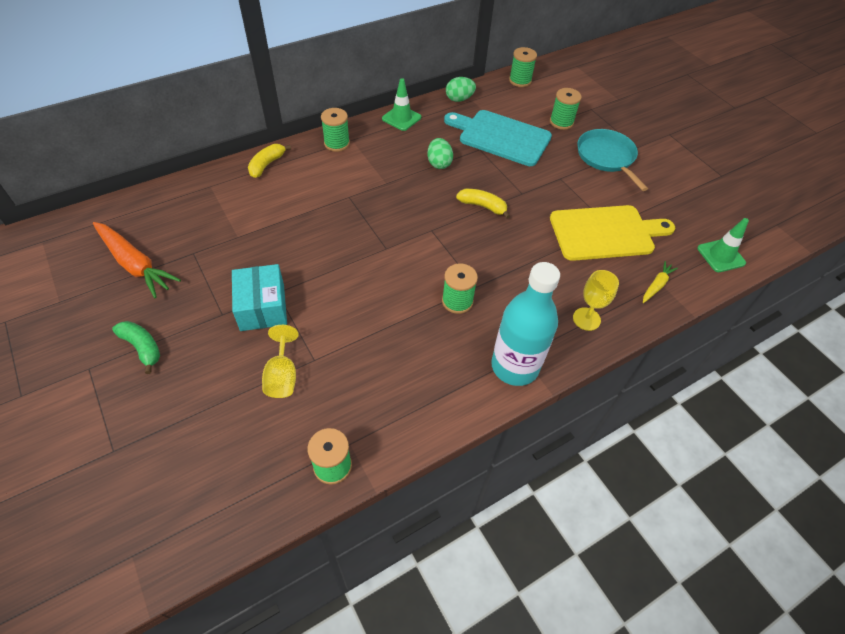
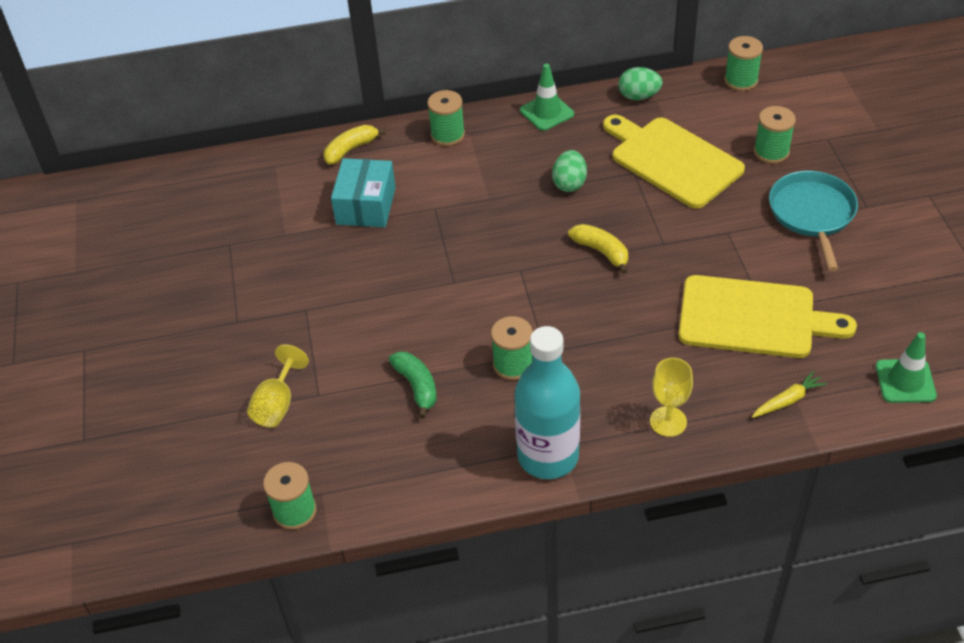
camera: 25 degrees right, 5 degrees down
(135, 264) = (163, 245): orange carrot -> none
(142, 347) = (143, 340): green banana -> green banana (417, 386)
(262, 307) = (283, 323): turquoise box -> turquoise box (366, 206)
(501, 137) = (672, 160): turquoise cutting board -> yellow cutting board

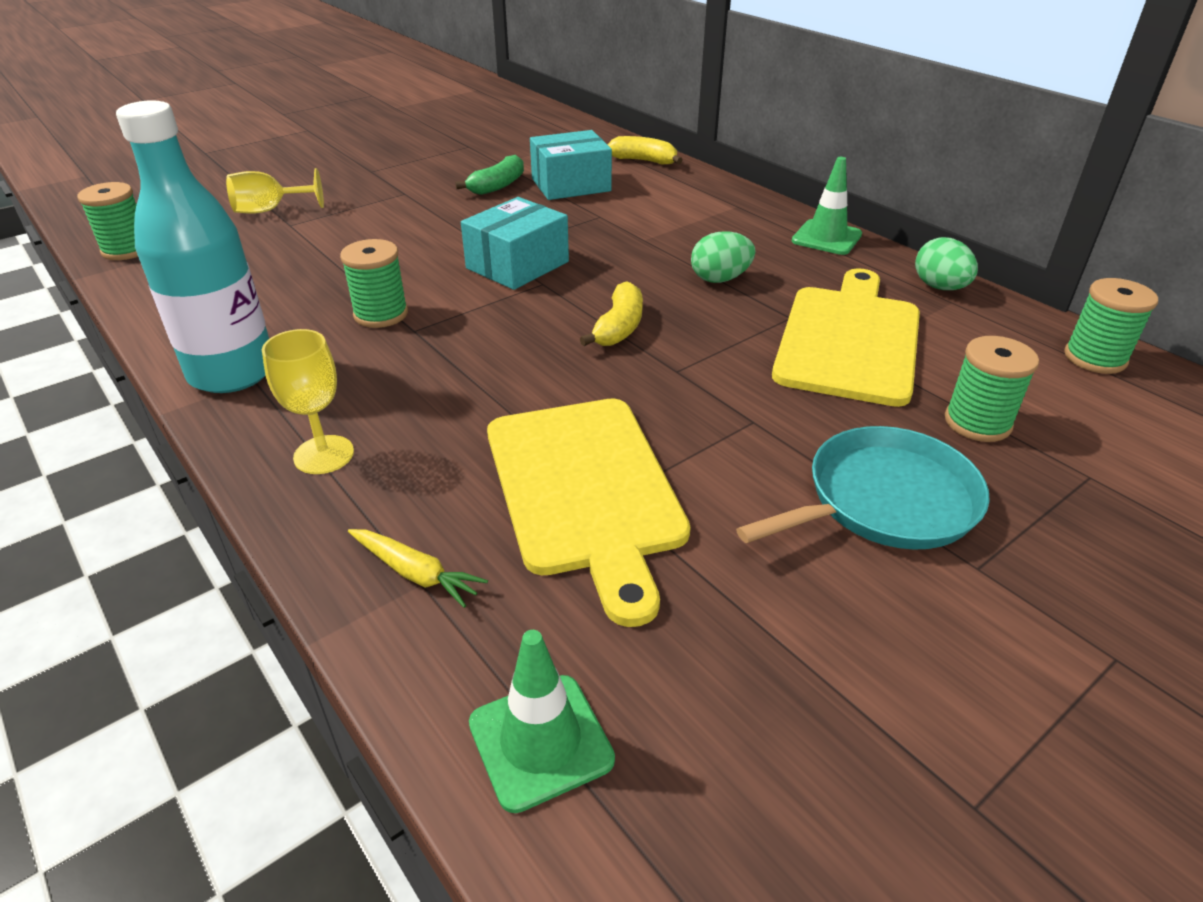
camera: 60 degrees right, 10 degrees down
(417, 386) = (321, 268): green banana -> green banana (497, 186)
(447, 135) = (719, 196): green spool -> none
(485, 275) = (517, 265): none -> turquoise box

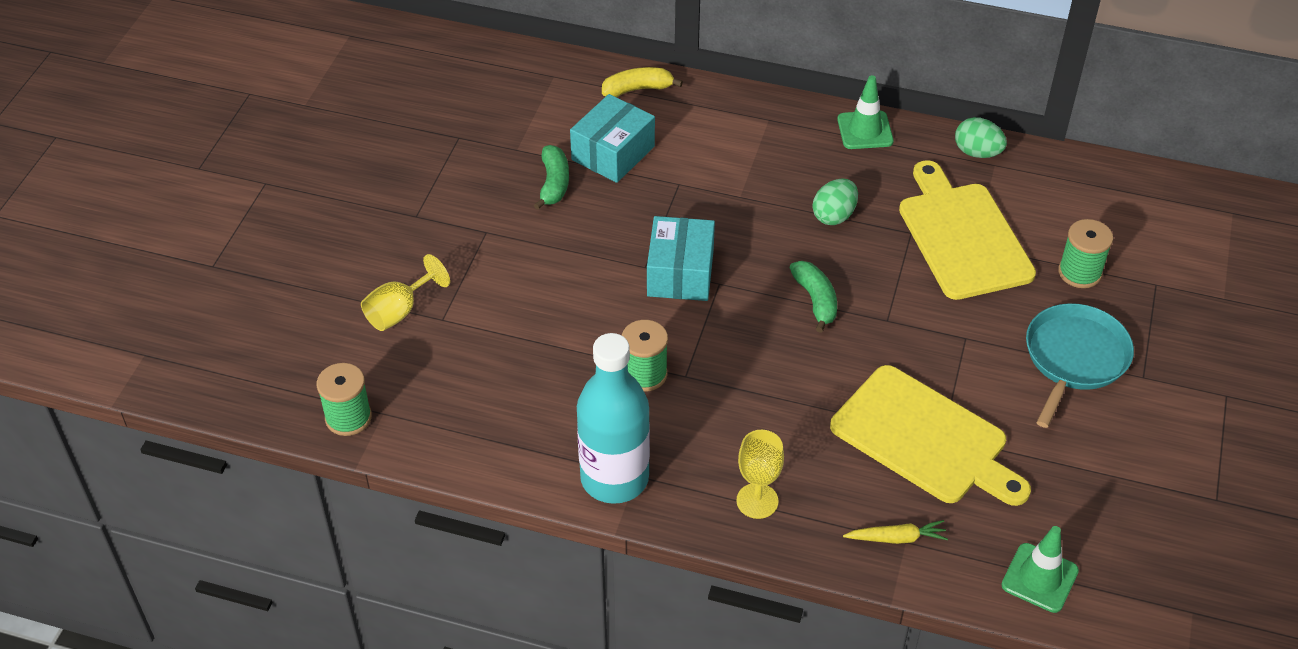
camera: 35 degrees left, 10 degrees up
(619, 327) = (815, 300): yellow banana -> green banana
(1095, 358) = (1105, 180): green spool -> none

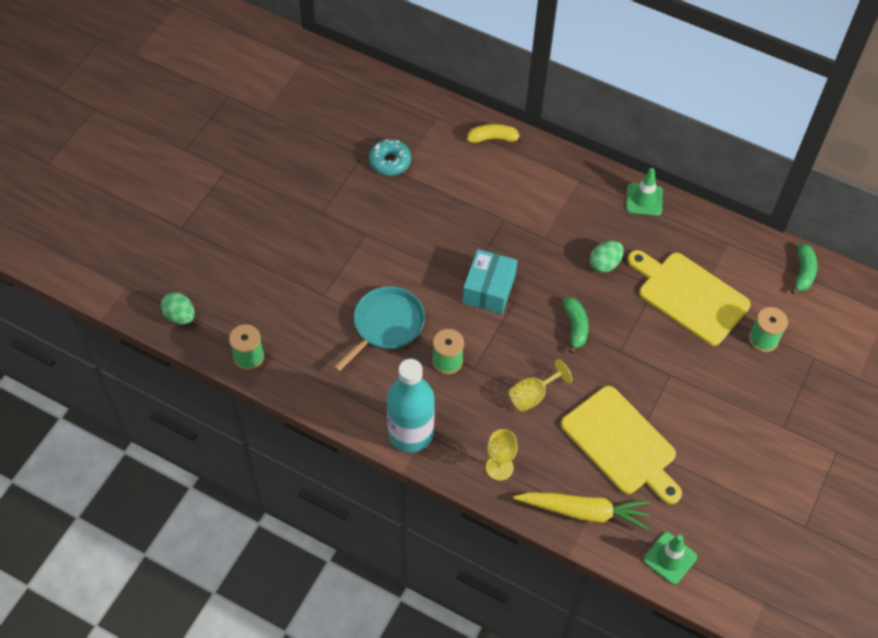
camera: 10 degrees right, 10 degrees up
(399, 311) = (296, 284): yellow goblet -> yellow goblet (533, 395)
(500, 138) = (390, 162): none -> turquoise donut
(554, 183) = (419, 204): green banana -> green banana (803, 272)
(613, 153) = (464, 187): turquoise box -> none
(896, 538) = (583, 512): yellow carrot -> yellow carrot, size x1.97
(962, 236) = (689, 296): yellow cutting board -> yellow cutting board turned 45 degrees counterclockwise
(977, 152) = (718, 231): green egg -> green egg (180, 316)
(1074, 358) = (740, 404): turquoise pan -> turquoise pan (386, 325)

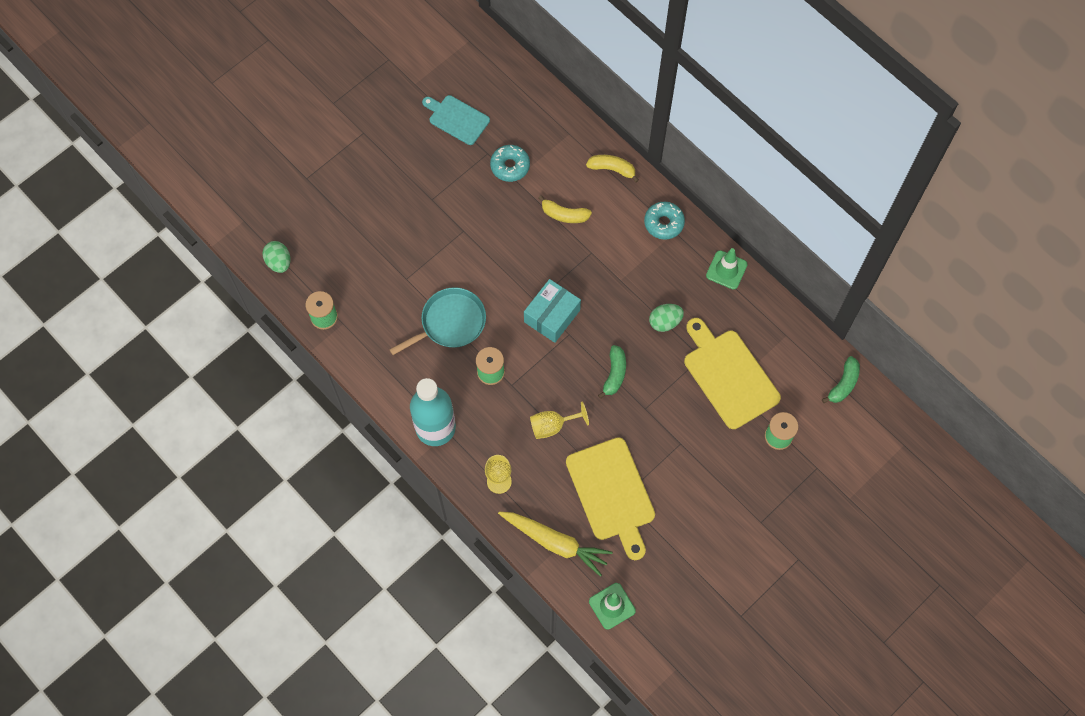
camera: 20 degrees right, 10 degrees up
(319, 132) = (457, 119): none -> turquoise cutting board
(462, 192) = (564, 215): none -> yellow banana
(564, 174) = (664, 223): none -> turquoise donut

